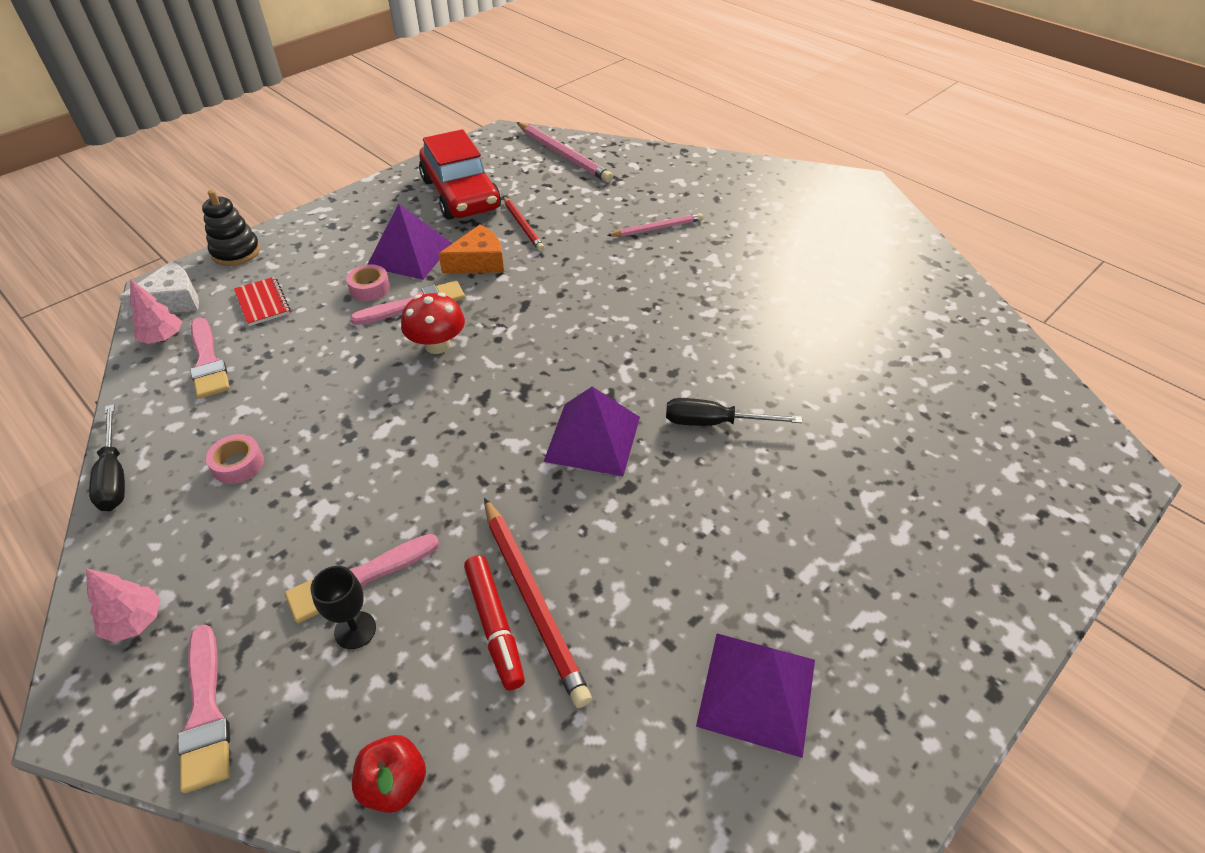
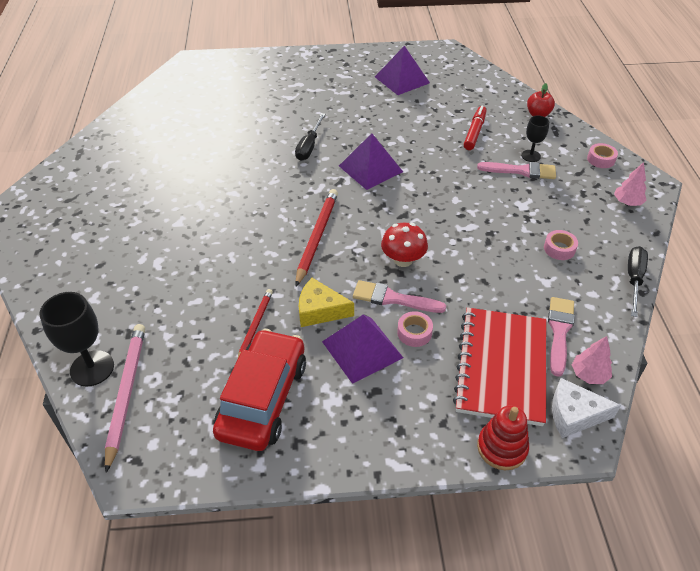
camera: 140 degrees left, 0 degrees up
(205, 714) = (601, 159): pink brush -> pink tape
(236, 252) = (502, 448): black stacking toy -> red stacking toy
(263, 303) = (501, 367): red notebook -> red notebook, size x2.27
(478, 261) = (320, 310): orange cheese -> yellow cheese
(532, 600) = (454, 132): red pencil -> red pencil (317, 237)
(608, 153) = (92, 368): none -> black goblet
(657, 228) = (175, 264): pink pencil -> none
(714, 423) = (309, 146): black screwdriver -> black screwdriver turned 60 degrees clockwise

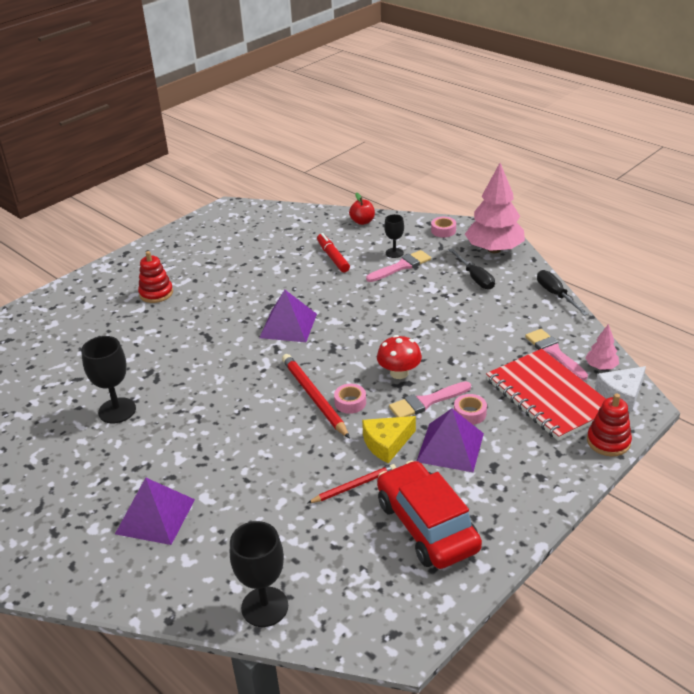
camera: 40 degrees left, 10 degrees down
(126, 393) = (320, 600): pink pencil -> none
(187, 162) = (117, 410): none -> black goblet
(255, 326) = (354, 486): red pencil -> red pencil turned 90 degrees clockwise
(309, 146) = (213, 337): black screwdriver -> black screwdriver (475, 278)
(314, 91) = (156, 293): none -> red stacking toy
(402, 80) = (222, 247): purple pyramid -> purple pyramid (155, 516)
(559, 249) = (490, 303): pink tape -> pink tape (350, 402)
(627, 202) = (494, 250): pink tree -> pink tree, size x2.15

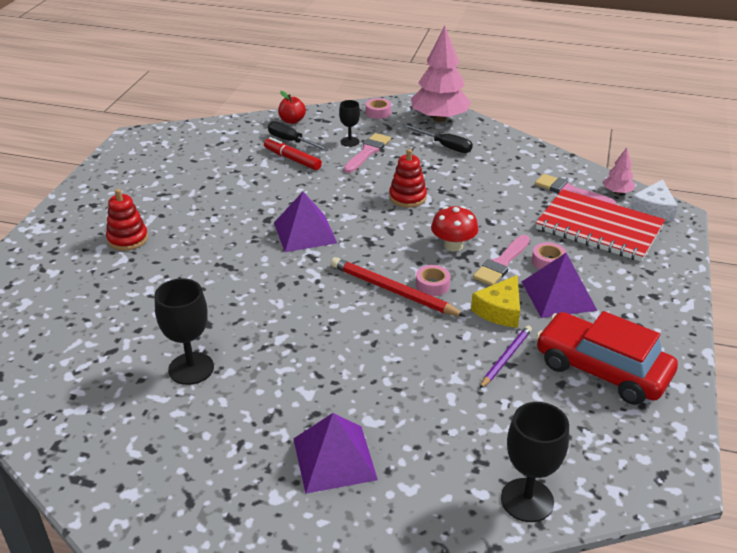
camera: 30 degrees left, 0 degrees up
(354, 486) = (506, 358): red pencil -> purple pencil
(556, 295) = (527, 144): black screwdriver -> black screwdriver (291, 141)
(608, 441) = (678, 250): red stacking toy -> red stacking toy (407, 197)

